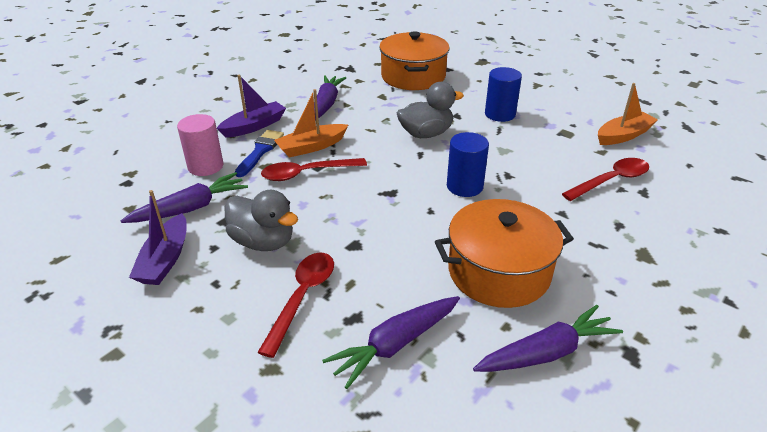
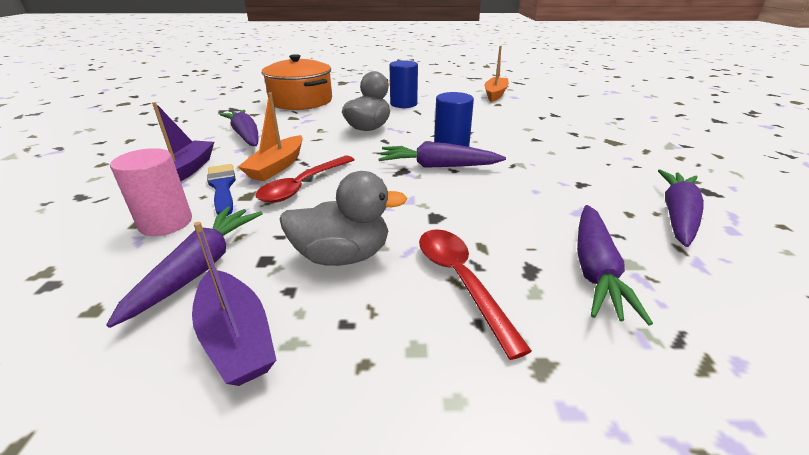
camera: 40 degrees left, 5 degrees down
(423, 201) = (437, 166): none -> purple carrot
(498, 272) = (564, 185): orange pot -> none
(611, 180) = (529, 115): red spoon -> none

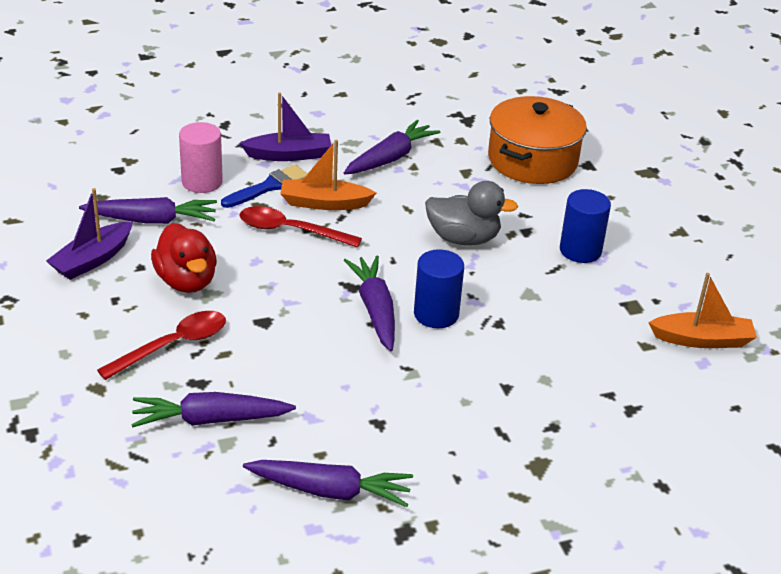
camera: 70 degrees right, 5 degrees up
(343, 256) = (186, 281): grey duck -> red duck

